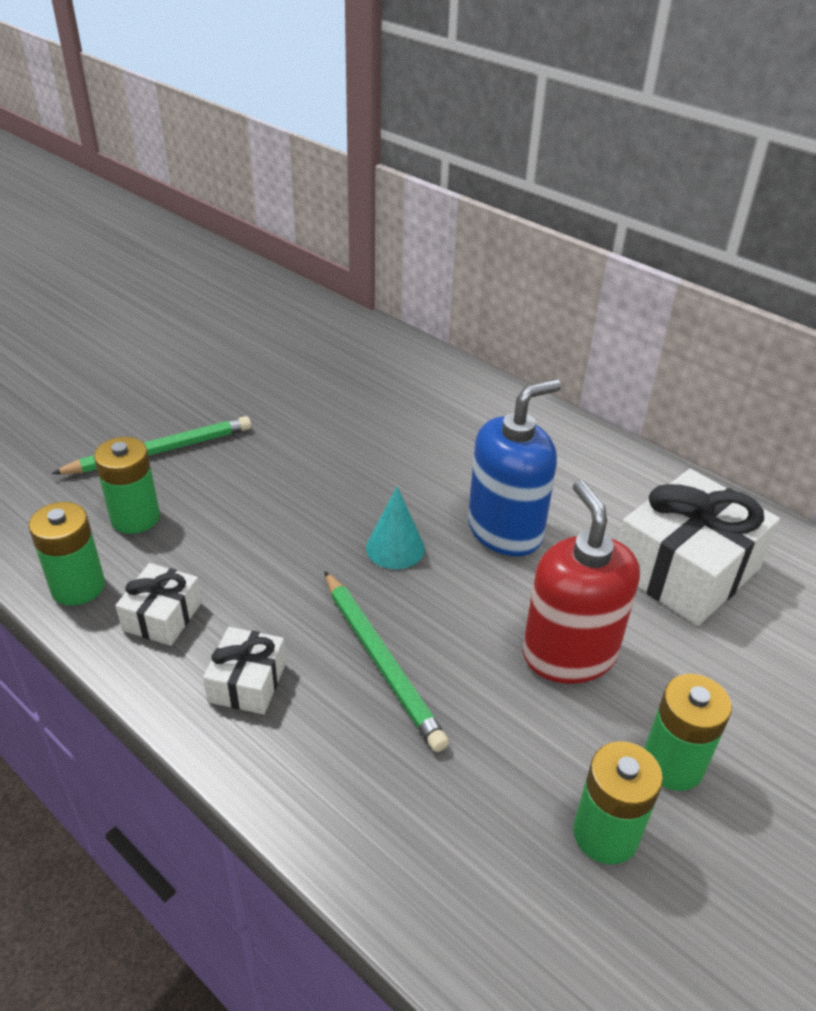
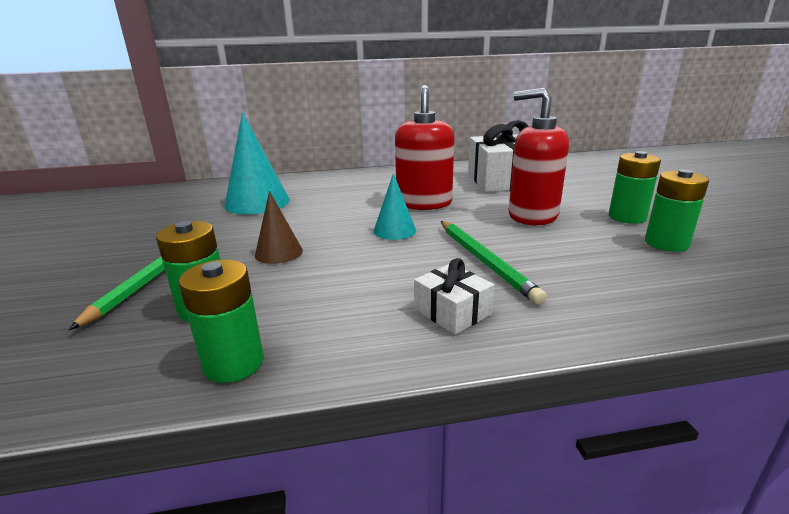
camera: 50 degrees left, 15 degrees down
(162, 616) = (335, 328): white gift -> none
(266, 494) = (279, 252): none -> brown cone
(367, 400) = (257, 202): none -> turquoise cone
(380, 661) = (484, 261): green pencil -> green pencil turned 60 degrees clockwise
(505, 530) = (424, 203): blue soap dispenser -> red soap dispenser

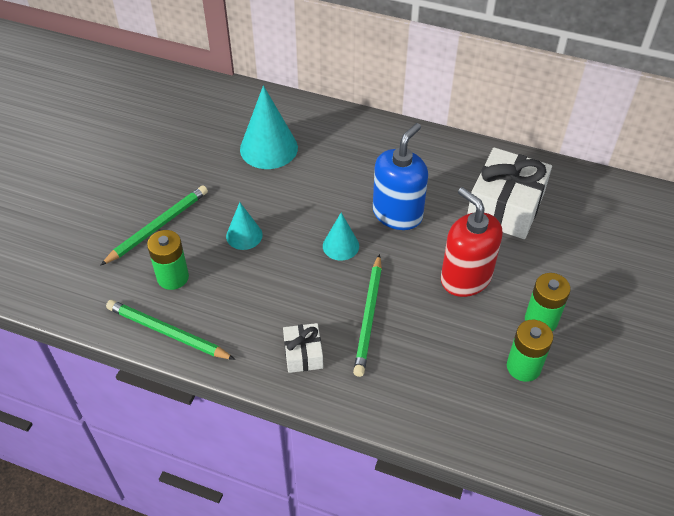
camera: 30 degrees right, 25 degrees up
(233, 363) = (168, 332): green battery -> green pencil
(279, 252) = (244, 235): brown cone -> turquoise cone
(424, 203) = (397, 214): red soap dispenser -> blue soap dispenser

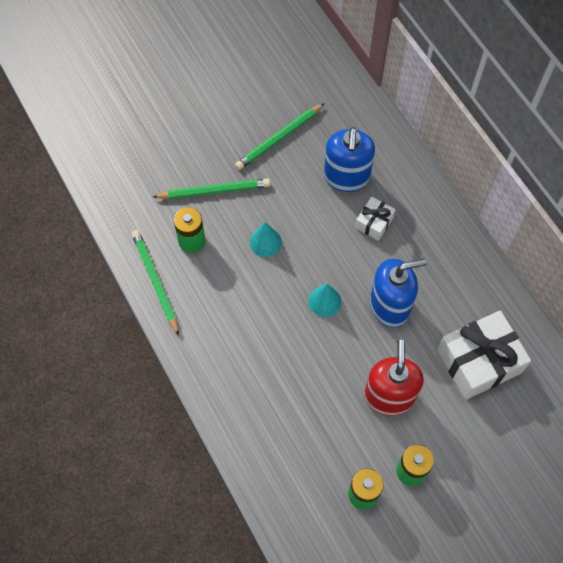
camera: 40 degrees right, 15 degrees up
(268, 148) = (346, 177): turquoise cone -> blue soap dispenser
(303, 354) = (226, 365): white gift -> white gift (374, 223)
(368, 316) = (293, 372): green pencil -> green pencil (279, 138)

